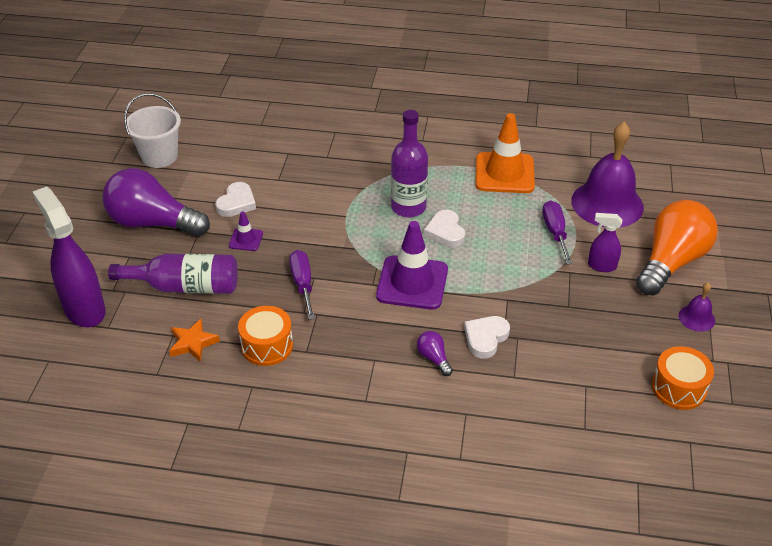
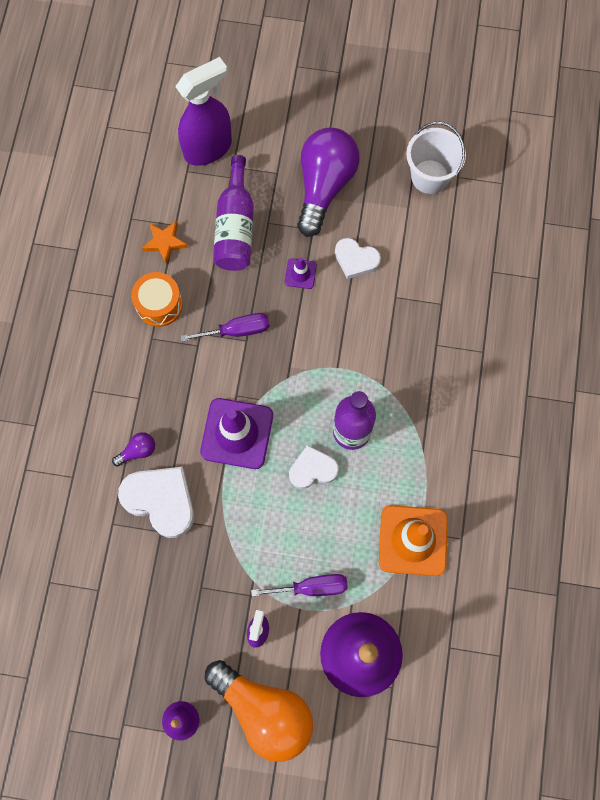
camera: 90 degrees right, 30 degrees up
(485, 338) = (161, 501): white heart -> white heart, size x1.60
(679, 388) = (90, 681): orange drum -> none

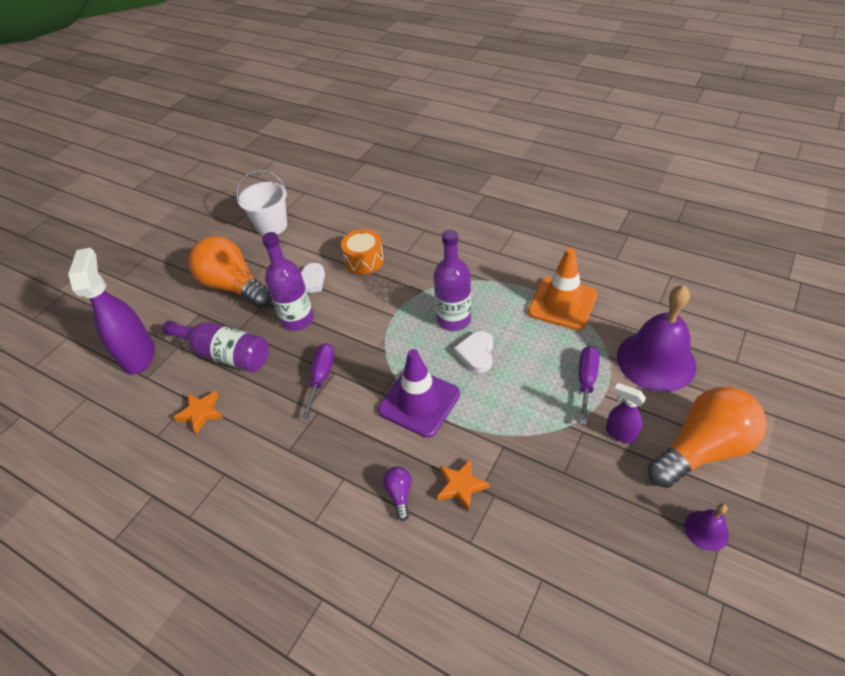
camera: 65 degrees left, 25 degrees down
(159, 304) = (258, 434): orange drum -> orange drum (364, 260)
(161, 501) = (461, 486): white heart -> orange star
(300, 274) = (297, 319): purple traffic cone -> purple bottle
(324, 186) = (233, 286): purple light bulb -> orange light bulb

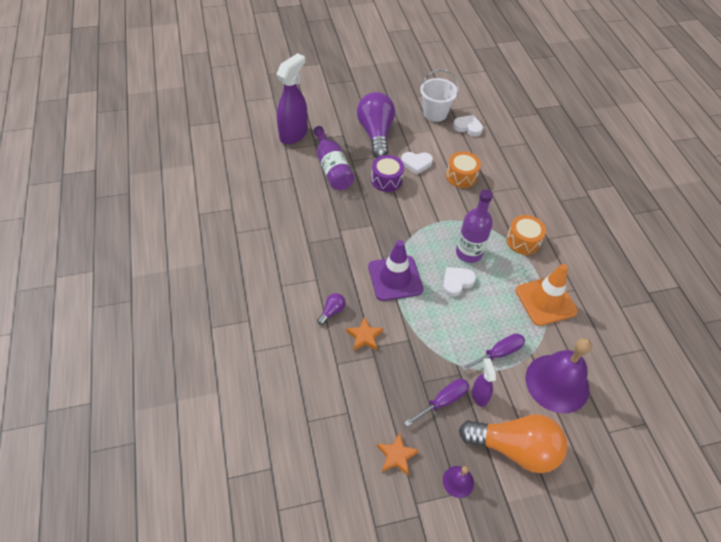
camera: 40 degrees right, 5 degrees up
(201, 413) = (290, 188): orange star -> orange star (396, 456)
(233, 286) = (376, 134): orange light bulb -> purple light bulb
(297, 319) = (386, 180): purple bottle -> purple drum
(318, 215) = (468, 127): none -> white heart
(321, 377) = (363, 221): purple screwdriver -> purple screwdriver (443, 401)
(483, 271) = (523, 241): none -> orange drum

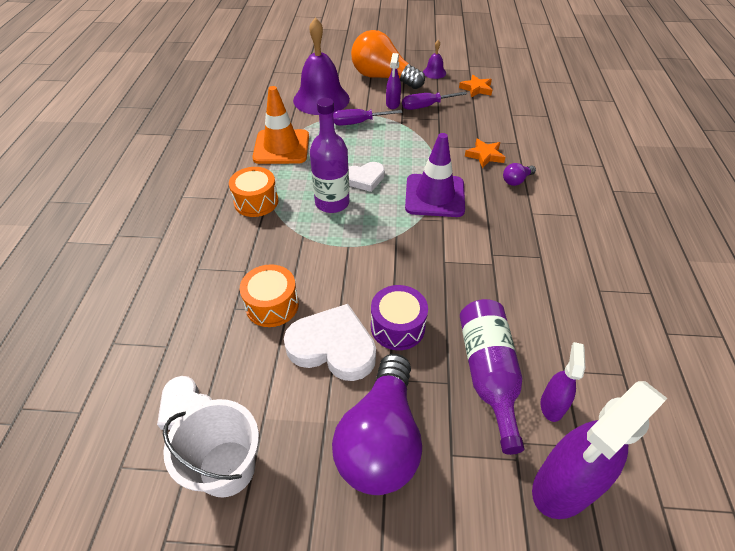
camera: 160 degrees left, 5 degrees down
(299, 161) = (552, 405): none -> purple spray bottle
(416, 163) = (333, 347): white heart -> white heart, size x1.60

